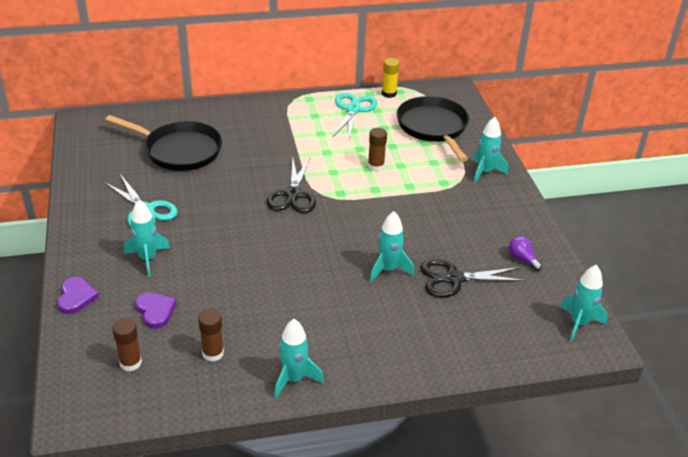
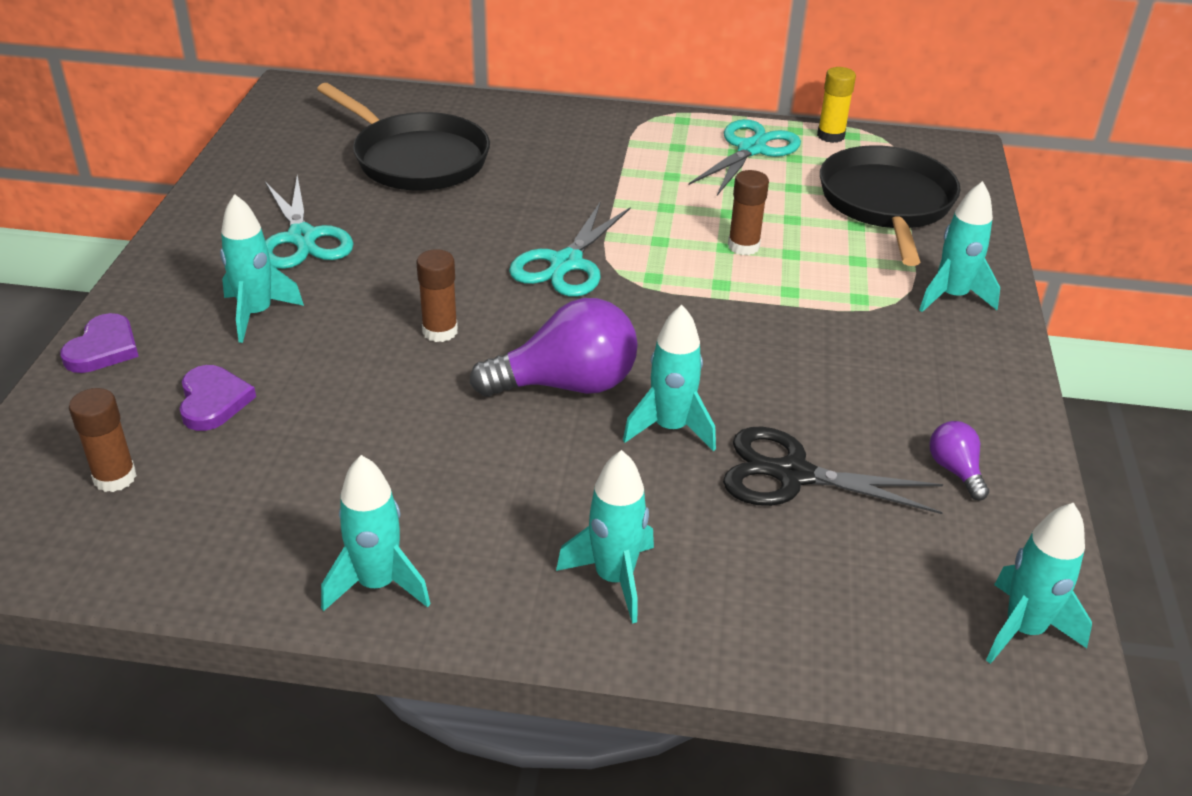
camera: 20 degrees right, 0 degrees up
(213, 353) = (262, 498): brown glue stick -> brown glue stick (440, 331)
(293, 195) = (566, 264): black scissors -> turquoise scissors
(328, 260) = (566, 385): none -> purple light bulb
(399, 347) = (614, 578): none -> turquoise rocket

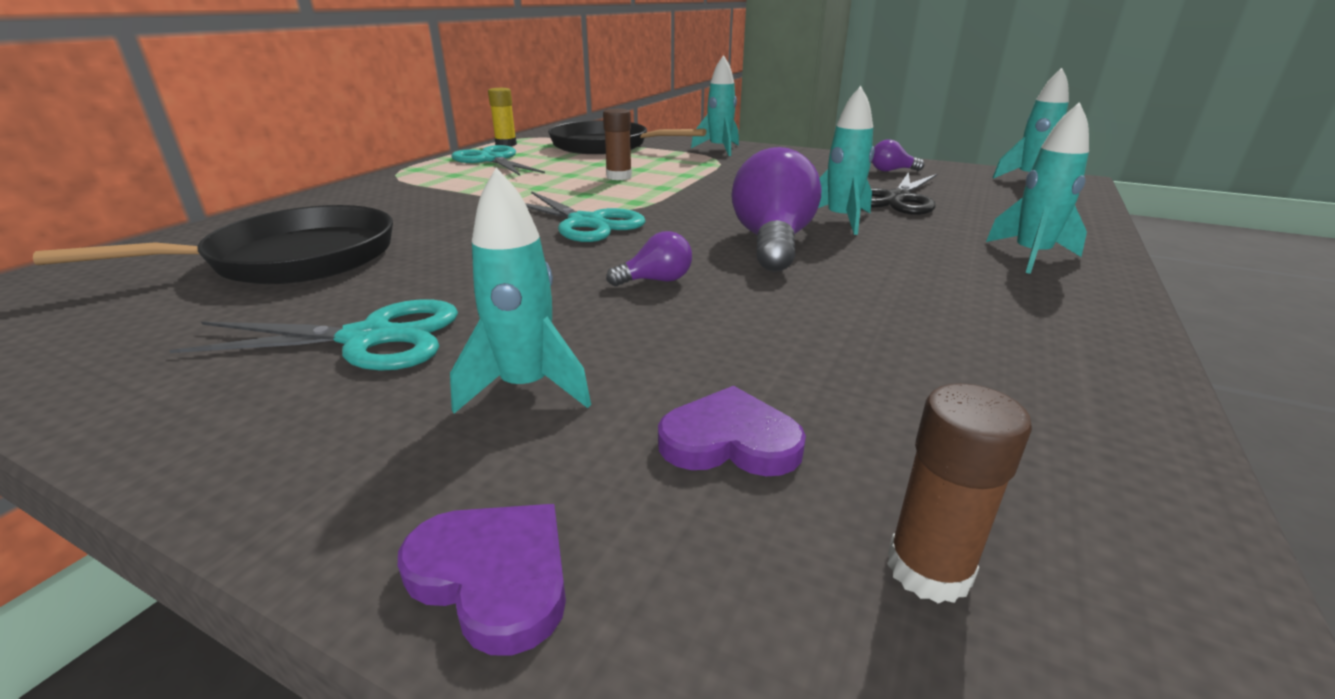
camera: 70 degrees left, 10 degrees down
(377, 584) = (1091, 350): turquoise rocket -> none
(440, 331) = (656, 280): brown glue stick -> purple light bulb

